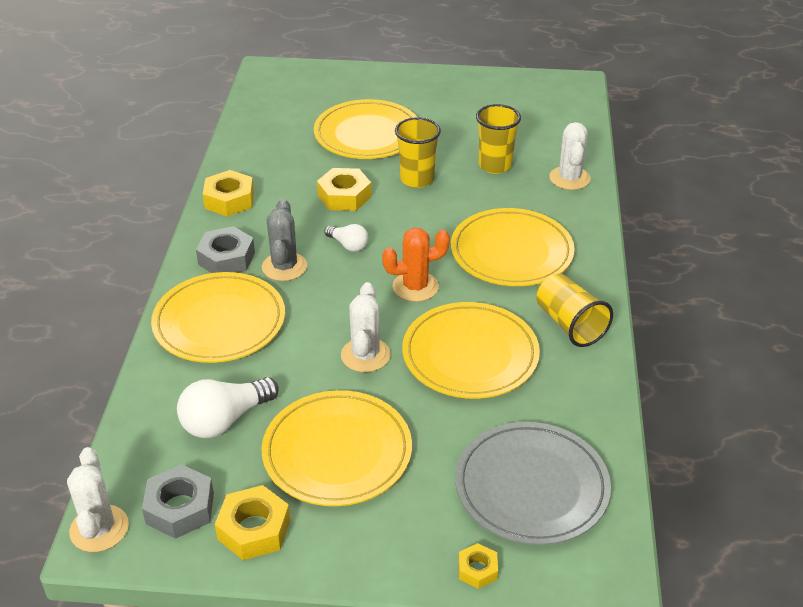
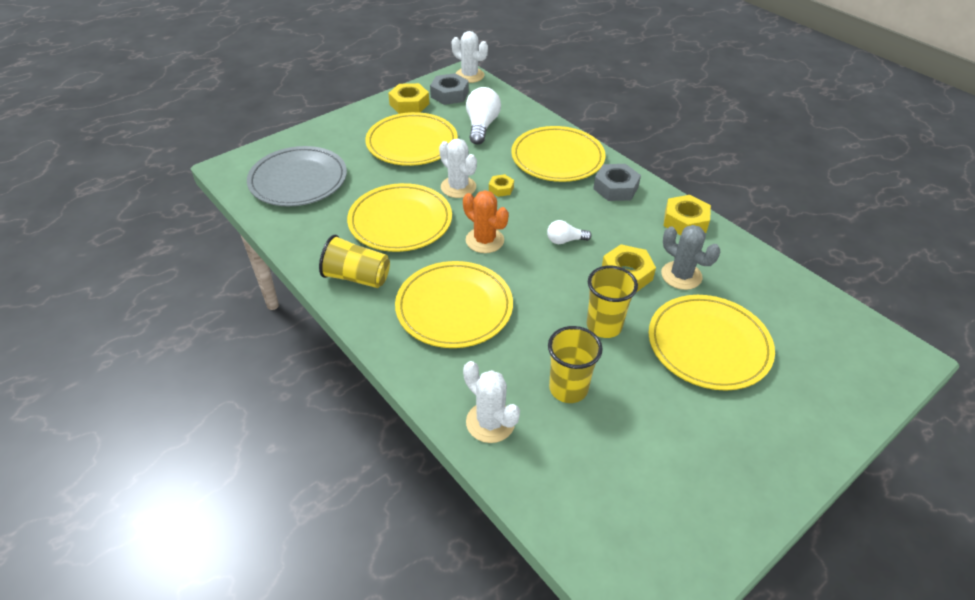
camera: 135 degrees right, 5 degrees up
(284, 267) = (577, 203): grey cactus -> grey cactus (681, 275)
(415, 287) = (484, 240): orange cactus -> orange cactus turned 75 degrees counterclockwise
(477, 570) = (295, 140): yellow nut -> yellow nut (501, 188)

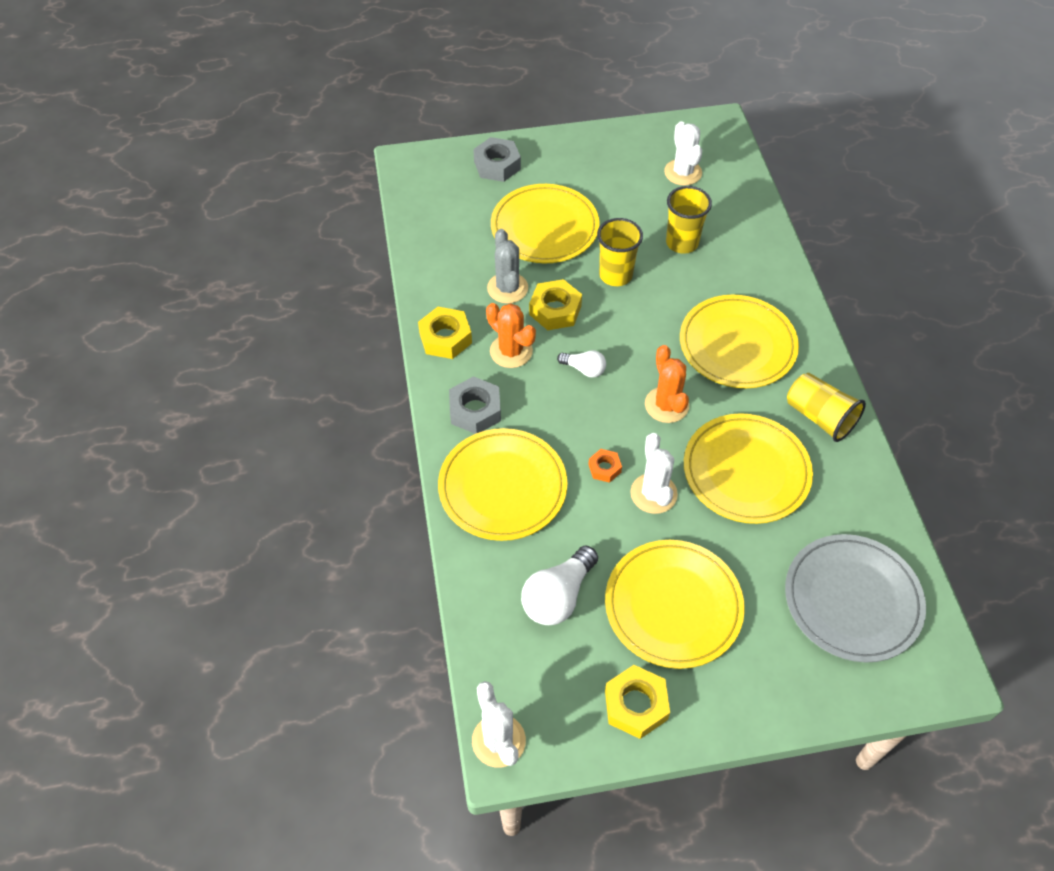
camera: 150 degrees left, 10 degrees up
(449, 94) = (561, 700): grey nut -> grey nut (497, 165)
(490, 422) = (756, 245): white cactus -> white cactus (683, 172)
(501, 188) = (604, 468): yellow nut -> orange nut
(629, 231) = (511, 351): none -> orange cactus

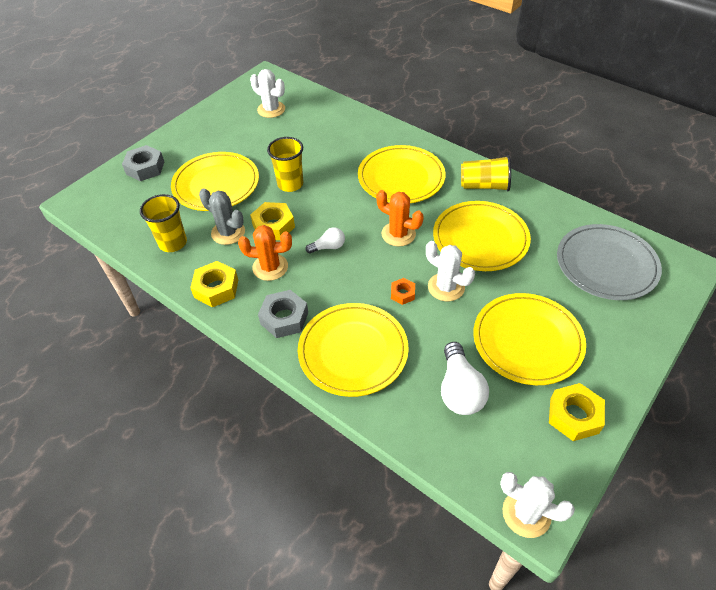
camera: 40 degrees left, 5 degrees down
(682, 243) = (311, 145): yellow cup -> yellow cup (173, 243)

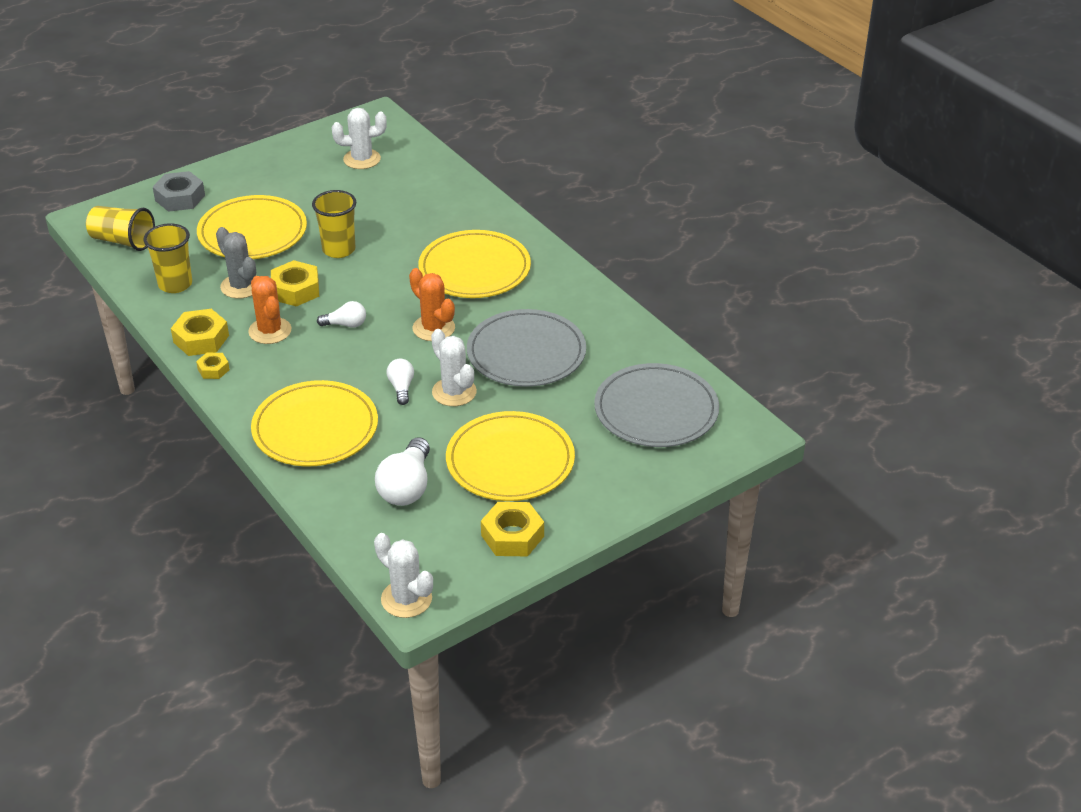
camera: 15 degrees right, 10 degrees down
(239, 315) = (213, 369): none -> yellow nut
(270, 267) = (270, 331): orange cactus -> orange cactus turned 45 degrees clockwise
(271, 109) = (362, 159): white cactus -> white cactus turned 60 degrees counterclockwise
(284, 318) = (259, 382): grey nut -> none
(402, 294) = (401, 388): orange nut -> white light bulb
(480, 239) = (526, 353): yellow plate -> grey plate
(484, 186) = (570, 298): yellow cup -> yellow cup (123, 241)

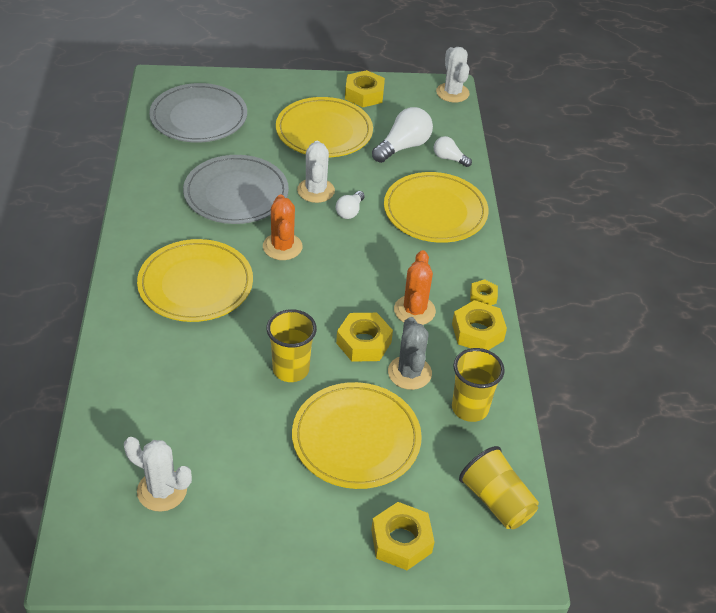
camera: 150 degrees left, 5 degrees up
(180, 198) = (401, 541): grey nut -> yellow nut
(345, 324) = (348, 285): white light bulb -> white light bulb (449, 158)

